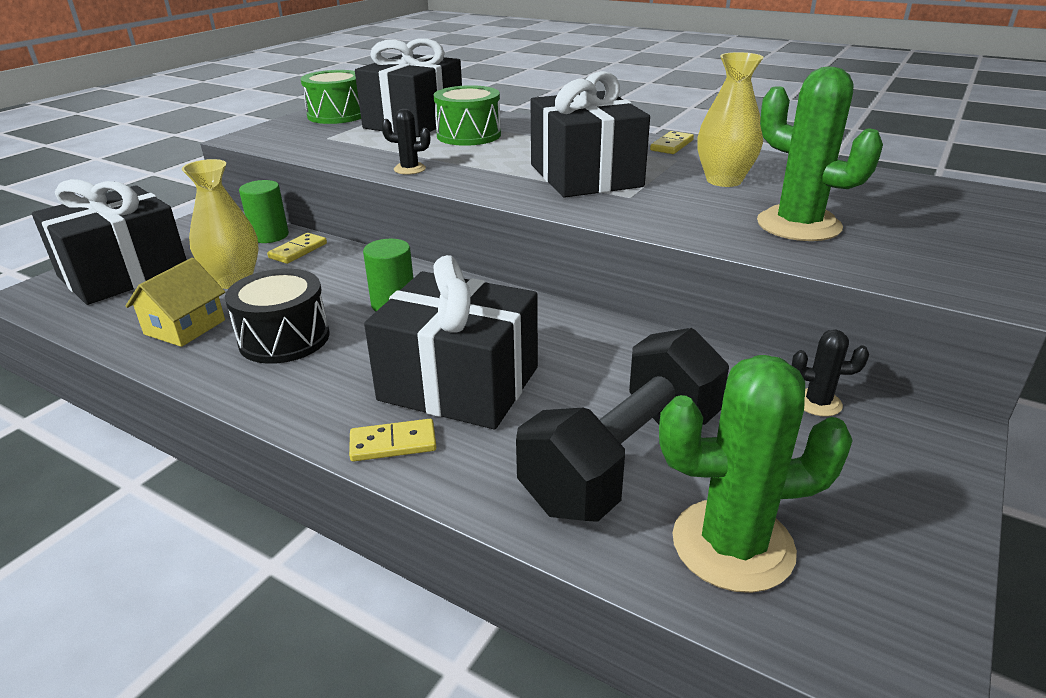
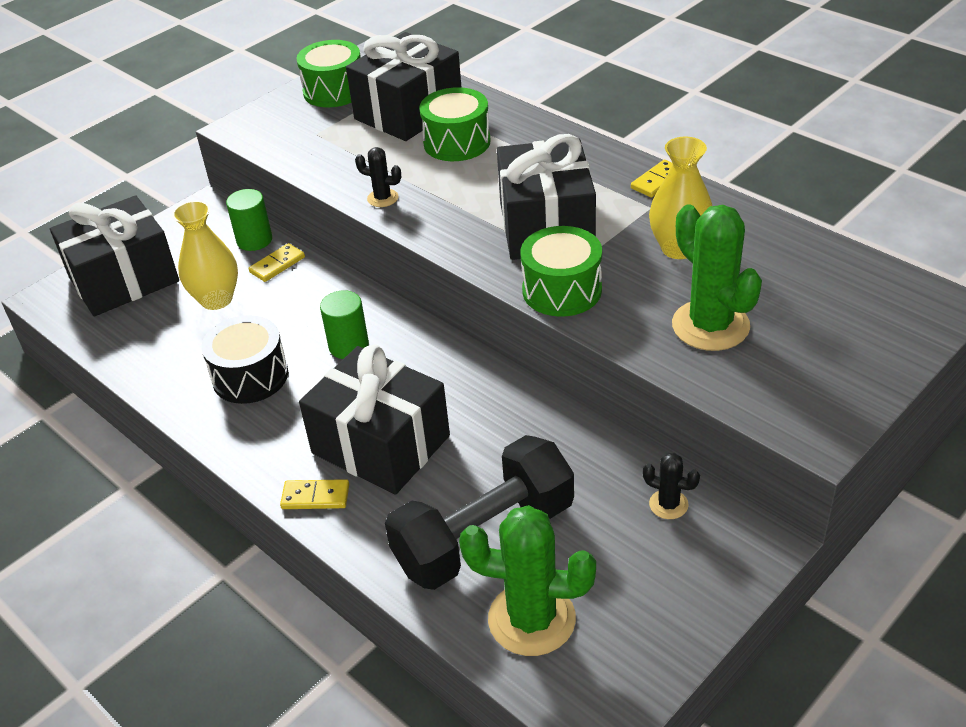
camera: 15 degrees right, 10 degrees up
(185, 327) = (171, 353): yellow house -> none
(629, 213) = (562, 290): none -> green drum

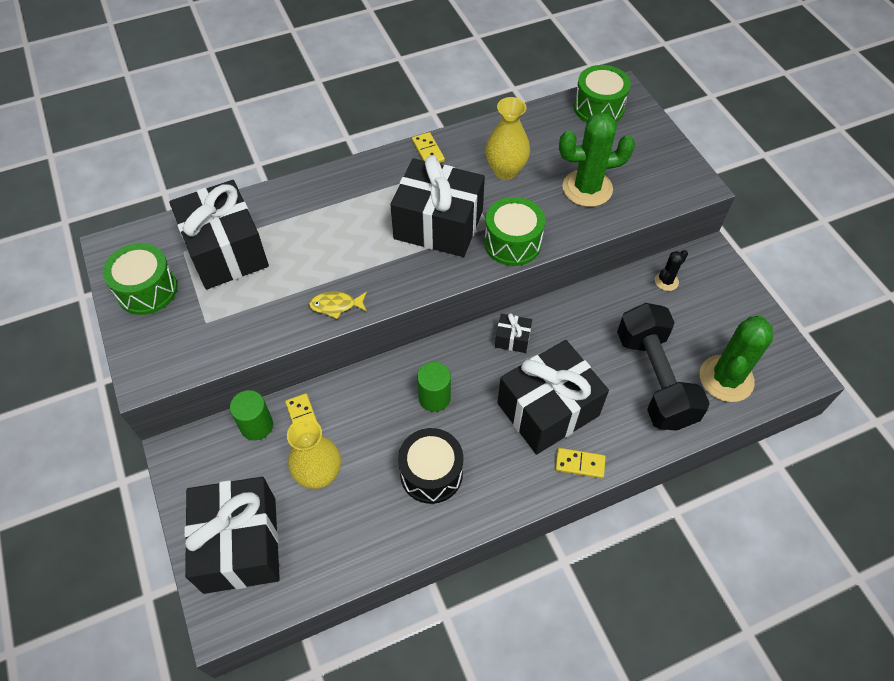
camera: 70 degrees left, 15 degrees up
(315, 497) = (579, 464): yellow domino -> yellow domino turned 75 degrees clockwise
(382, 198) = (336, 305): black cactus -> yellow fish
(457, 142) = (296, 236): green drum -> green drum (598, 108)
(468, 381) = (512, 339): none -> black gift

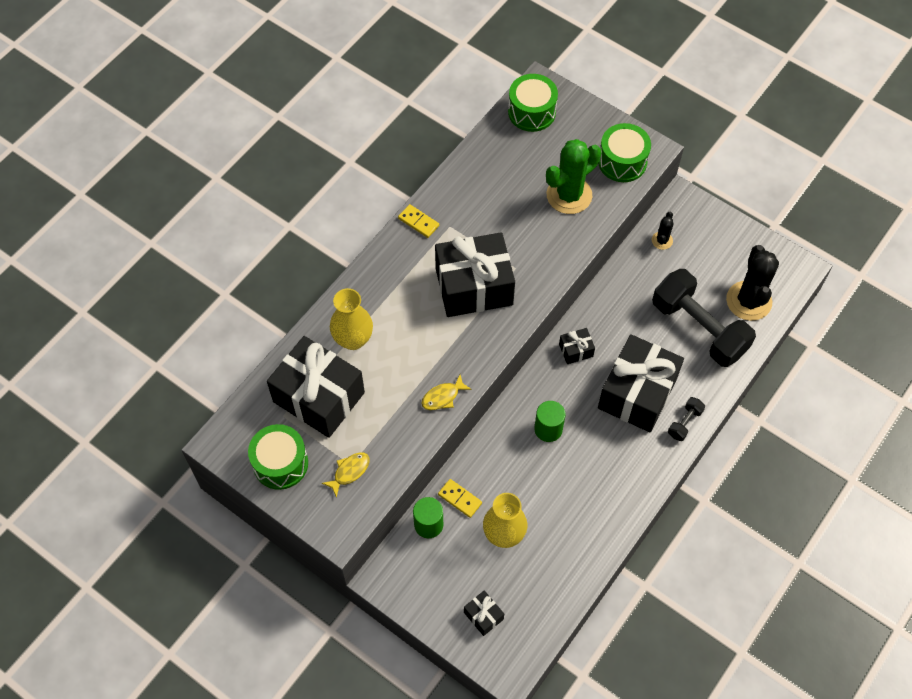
camera: 30 degrees left, 5 degrees up
(199, 328) = (349, 472): none -> yellow fish
(240, 544) = (483, 616): black gift -> black gift, size x0.42
(431, 473) = (585, 488): black drum -> none
(505, 171) = (495, 210): yellow vase -> yellow vase (353, 339)
(512, 243) = (542, 273): green drum -> green drum (622, 162)
(579, 464) = (684, 423): yellow domino -> black dumbbell
(726, 378) = (748, 301): green cactus -> black cactus

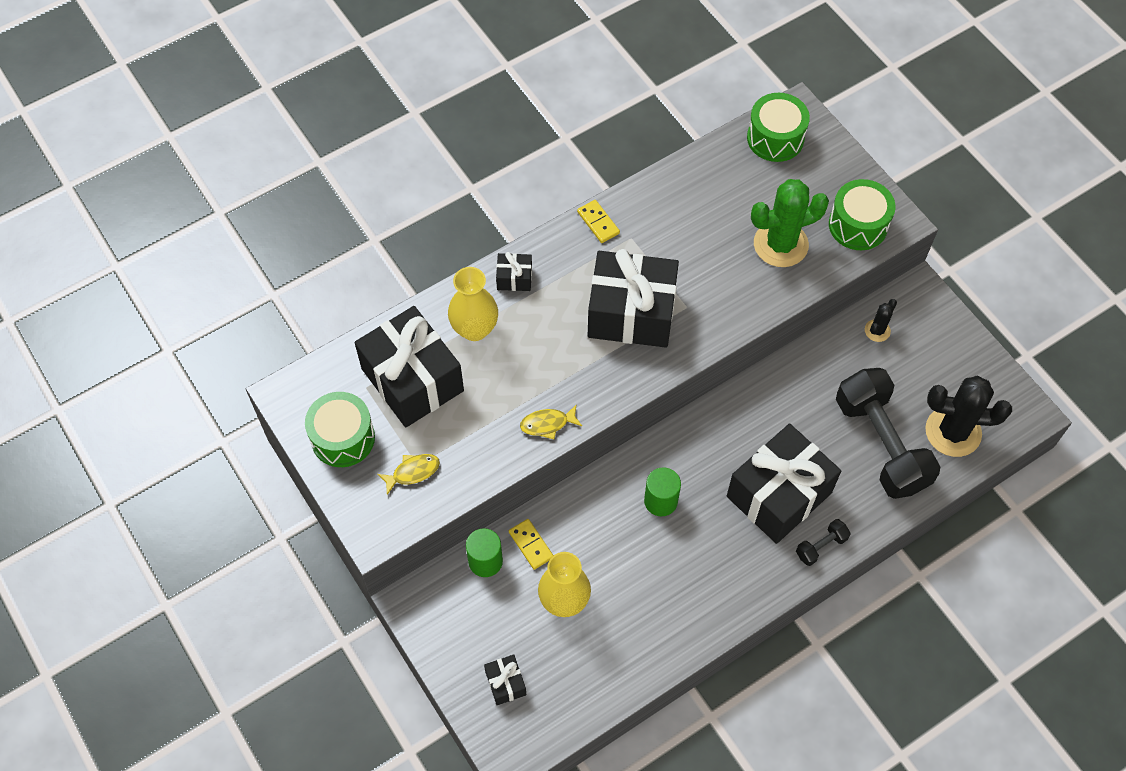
camera: 20 degrees right, 0 degrees up
(576, 350) = (727, 423): black gift -> black gift (514, 278)
(748, 301) = (953, 432): black cactus -> black cactus turned 75 degrees clockwise

